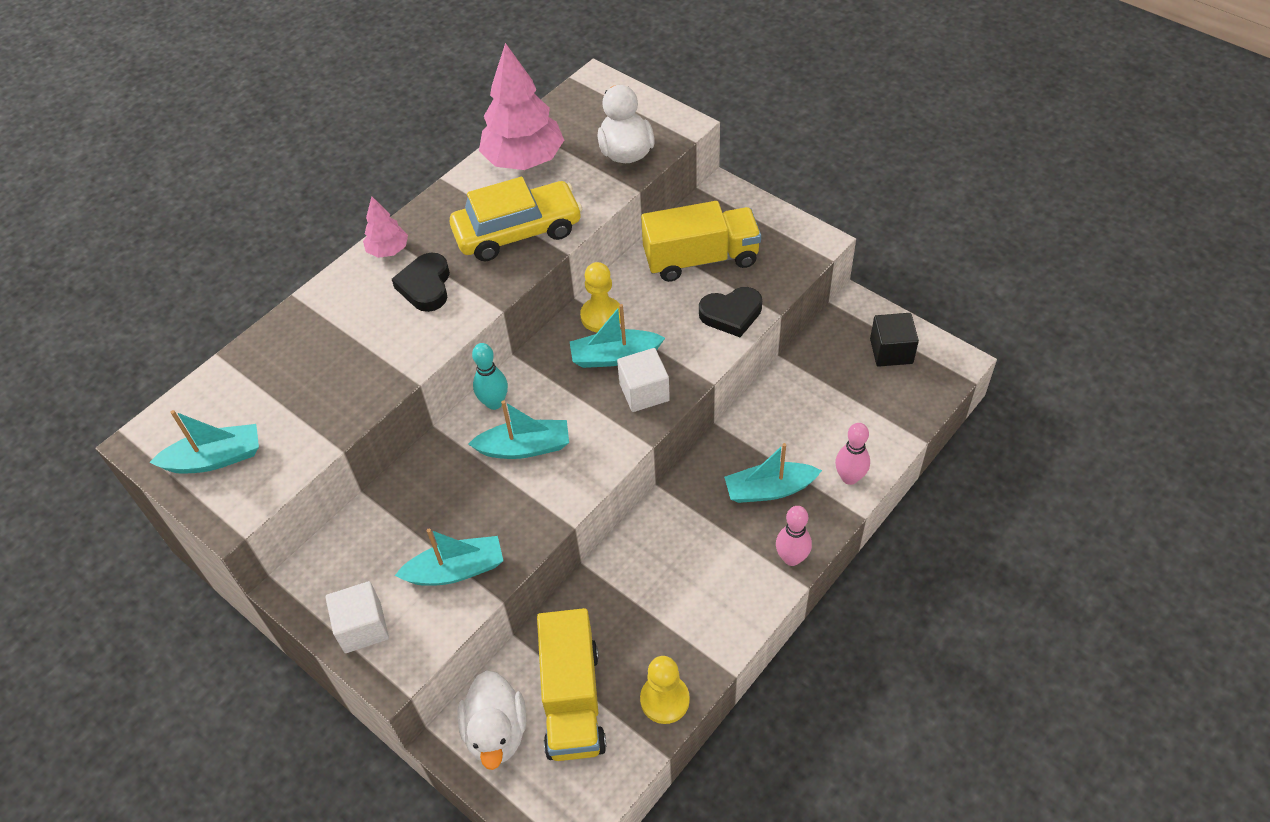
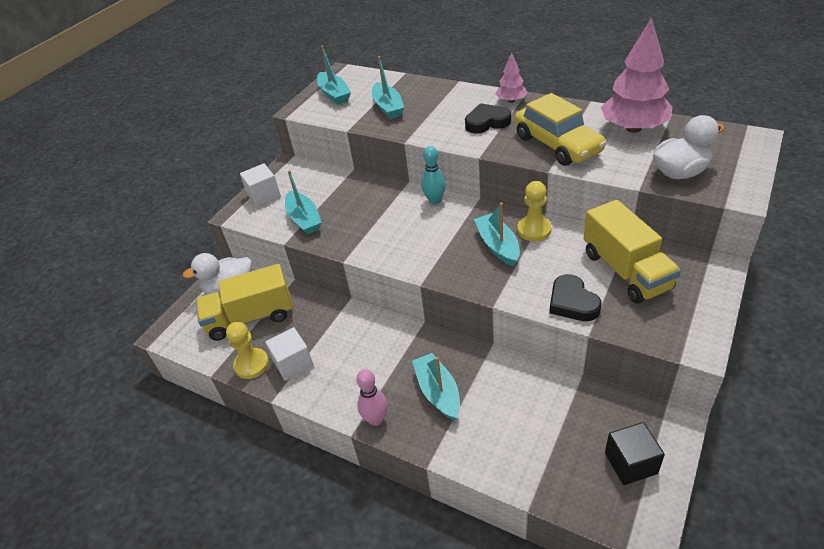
camera: 80 degrees right, 10 degrees down
(524, 447) = (402, 223): turquoise boat -> turquoise boat (388, 107)
(644, 392) = (469, 269): white cube -> white cube (293, 363)
(849, 477) = (466, 449): pink bowling pin -> none

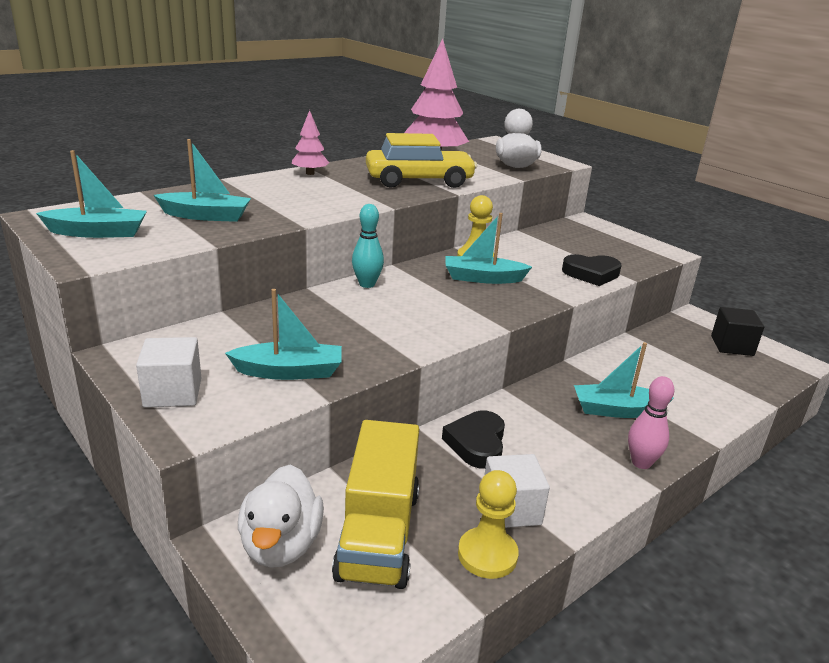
camera: 75 degrees left, 15 degrees down
(487, 122) = (333, 190): black heart -> black heart (477, 443)
(626, 271) = (566, 245): yellow truck -> none

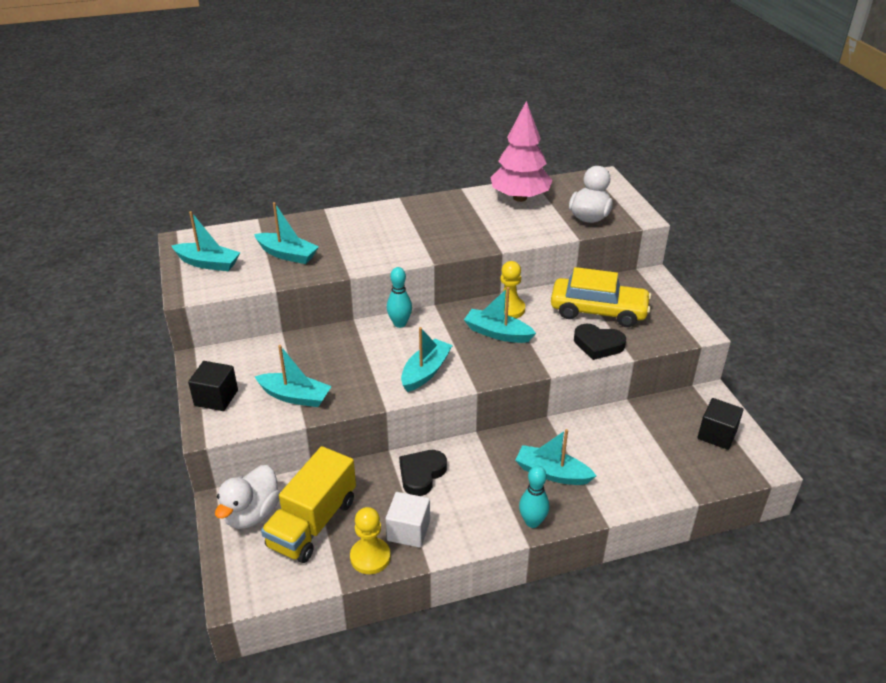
camera: 25 degrees right, 10 degrees up
(173, 393) = (216, 398): white cube -> black cube
(310, 173) = (397, 209): pink tree -> none
(419, 181) = (481, 230): yellow car -> yellow car (598, 311)
(435, 321) = (425, 372): none -> turquoise boat
(641, 463) = (532, 522): pink bowling pin -> turquoise bowling pin

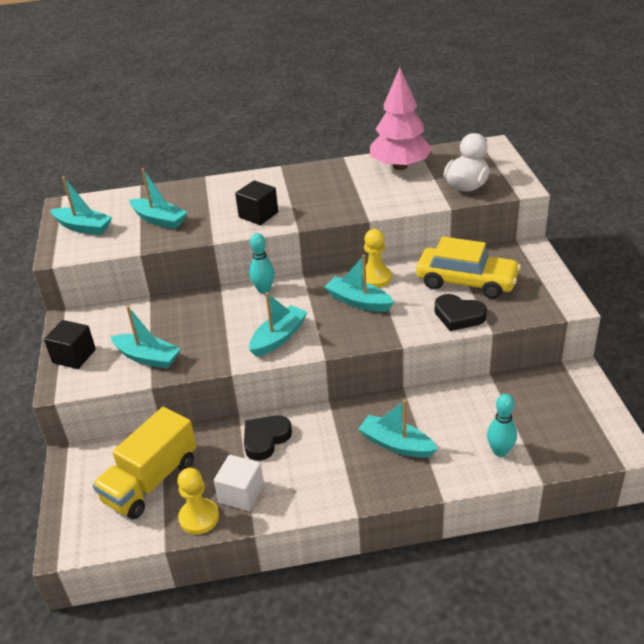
camera: 10 degrees right, 0 degrees up
(252, 514) = (96, 469): white duck -> none
(532, 522) = (366, 492): turquoise bowling pin -> turquoise bowling pin (500, 451)
(717, 435) = (577, 413): black cube -> black cube (258, 215)

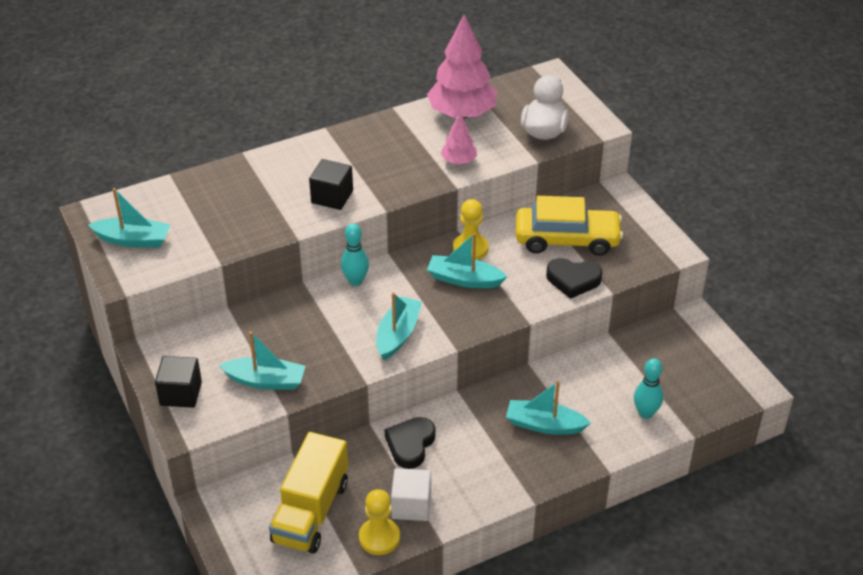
camera: 20 degrees left, 5 degrees up
(159, 220) = (219, 218): turquoise boat -> none
(380, 200) = (458, 161): none -> pink tree

